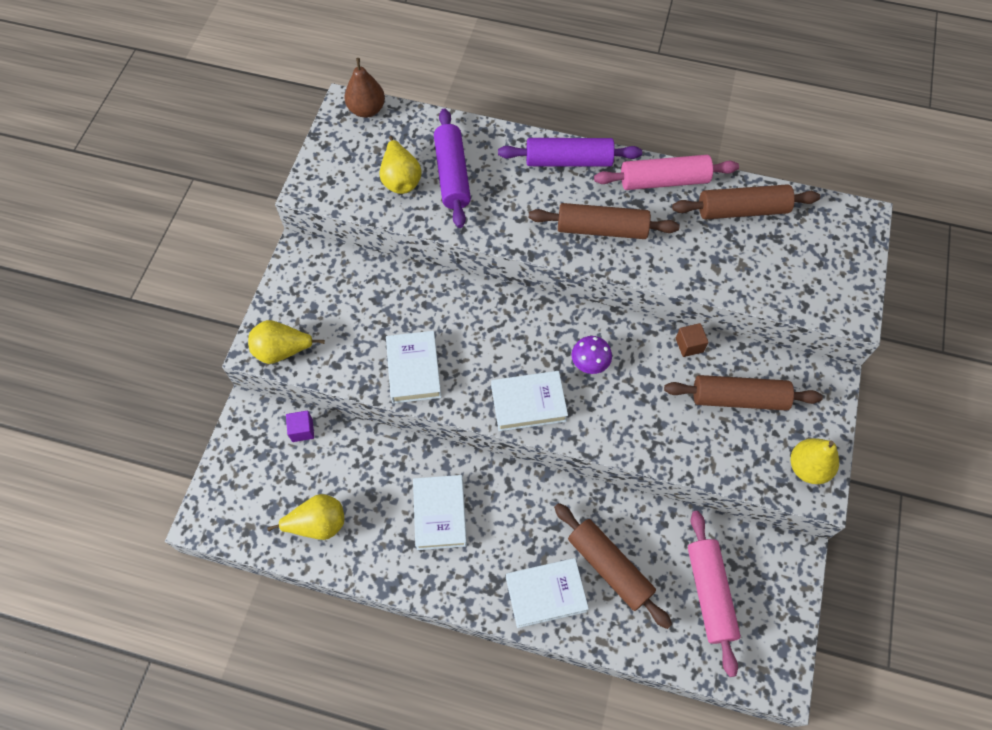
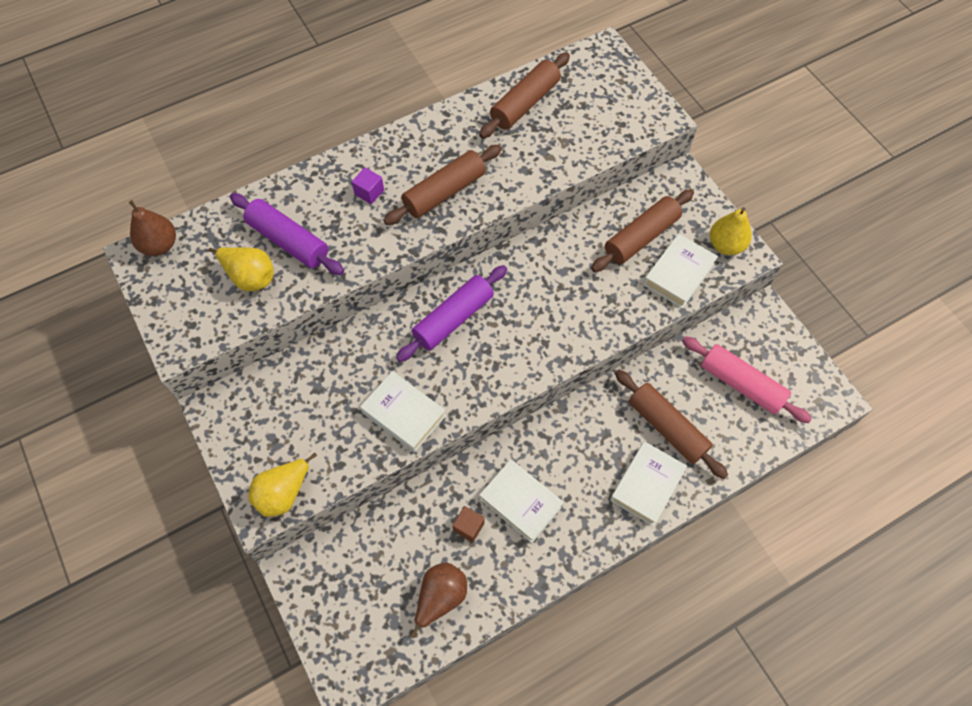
camera: 45 degrees left, 0 degrees up
(302, 430) = (352, 542): purple cube -> purple cube (369, 192)
(318, 524) = (440, 597): yellow pear -> brown pear
(528, 404) = (512, 363): white book -> white book (678, 274)
(568, 161) = (367, 162): purple rolling pin -> purple rolling pin (453, 319)
(590, 362) = (522, 297): purple mushroom -> none
(609, 567) = (666, 428): brown rolling pin -> brown rolling pin turned 45 degrees clockwise
(664, 181) = (451, 124): pink rolling pin -> none
(689, 345) = (574, 228): brown cube -> brown cube (468, 527)

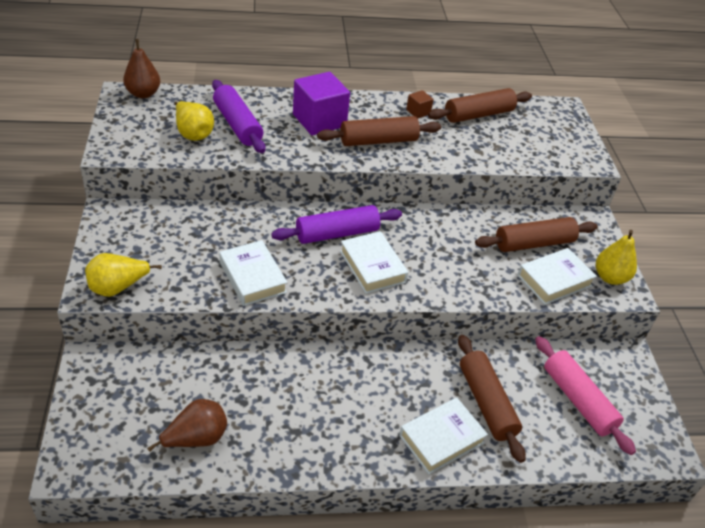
camera: 20 degrees right, 20 degrees down
(369, 192) = (319, 120): purple cube -> purple cube, size x2.18
(468, 527) = (257, 397): brown cube -> brown cube (418, 112)
(520, 502) = (315, 400): white book -> white book (372, 266)

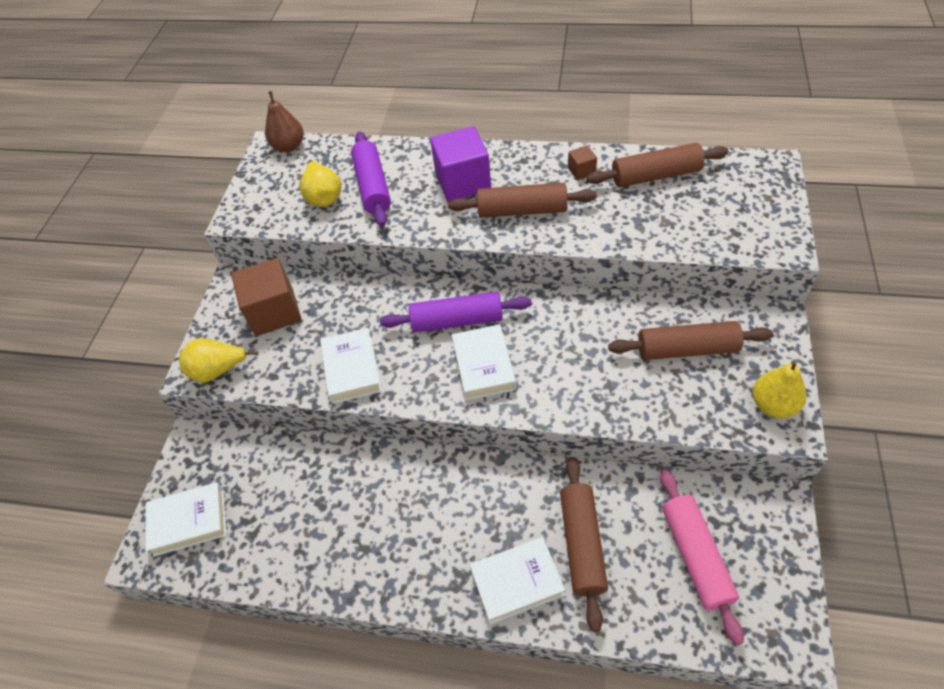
camera: 25 degrees right, 10 degrees up
(159, 236) = (274, 312): none -> brown cube
(196, 438) = (266, 542): brown pear -> none
(554, 280) = (697, 403): white book -> white book (189, 522)

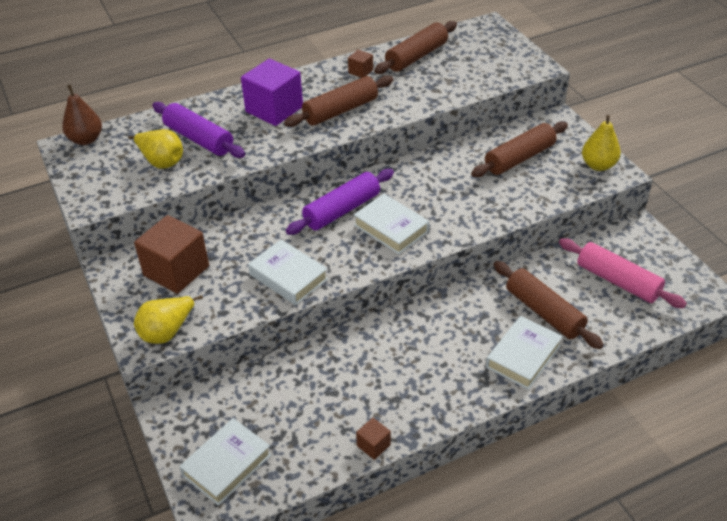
camera: 40 degrees left, 10 degrees down
(307, 584) = (373, 445): none -> brown cube

